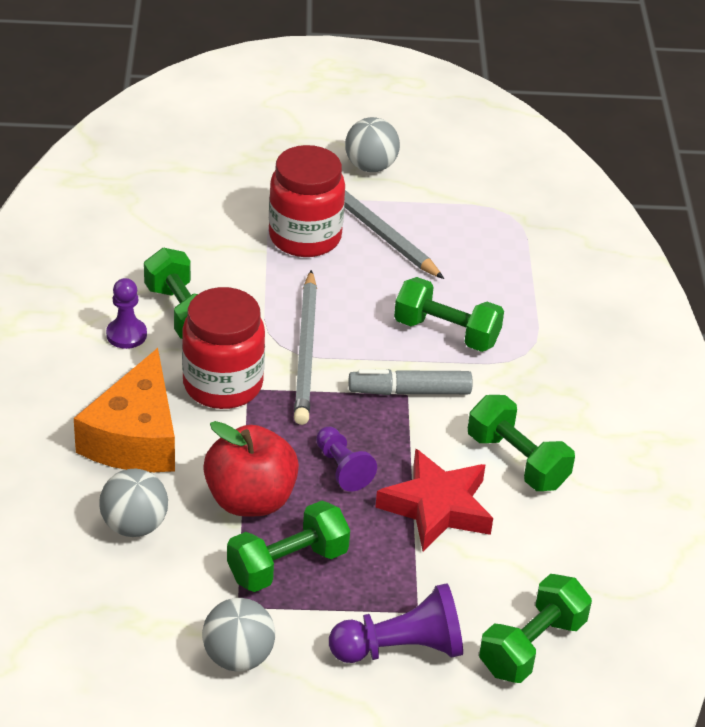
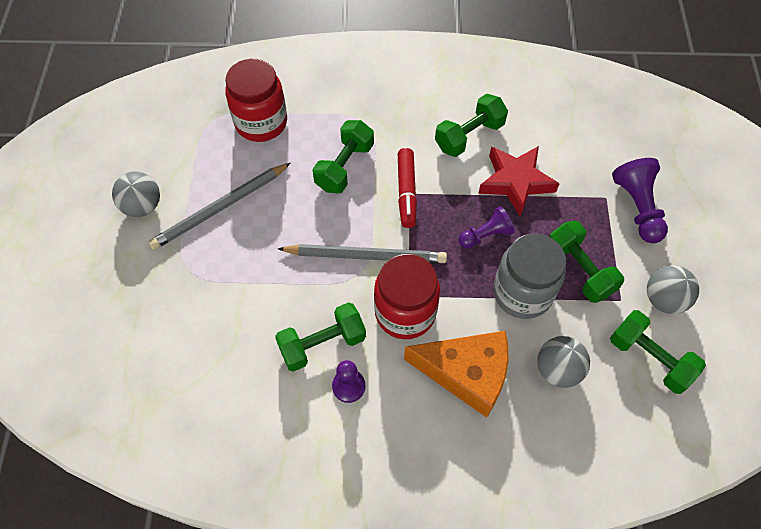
camera: 85 degrees left, 20 degrees up
(250, 500) = (522, 293): red apple -> grey jar
(305, 237) = (230, 254): red jar -> red jar (261, 122)
(409, 391) = (406, 192): grey marker -> red marker
(532, 646) = (622, 141): green dumbbell -> green dumbbell (649, 358)

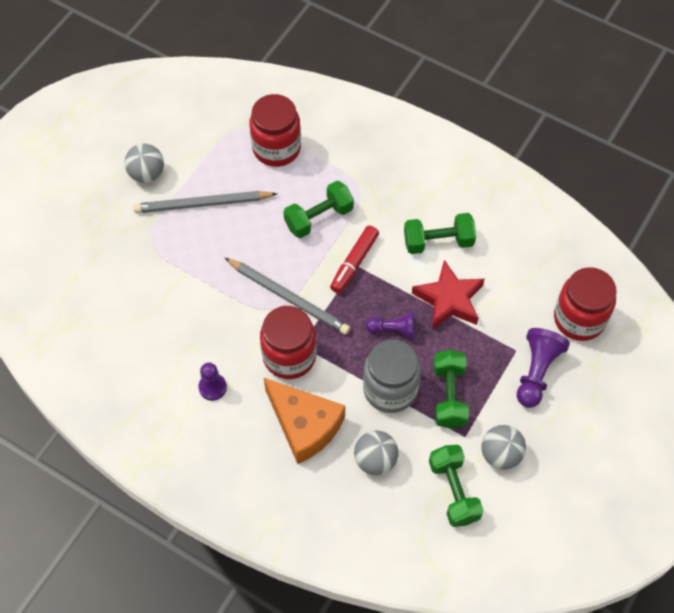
camera: 30 degrees right, 0 degrees up
(322, 344) = (213, 347): green dumbbell -> none
(637, 143) = (579, 319): none -> red jar

